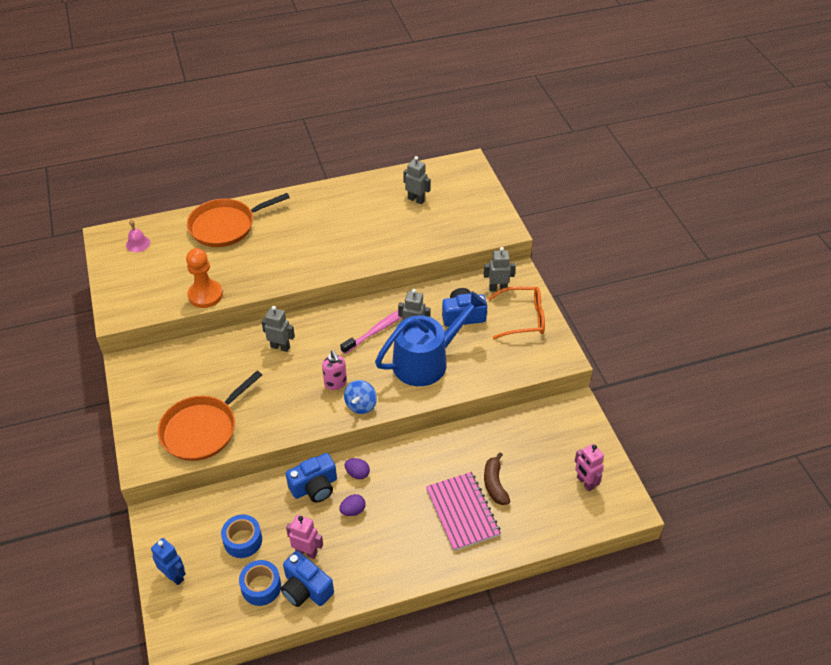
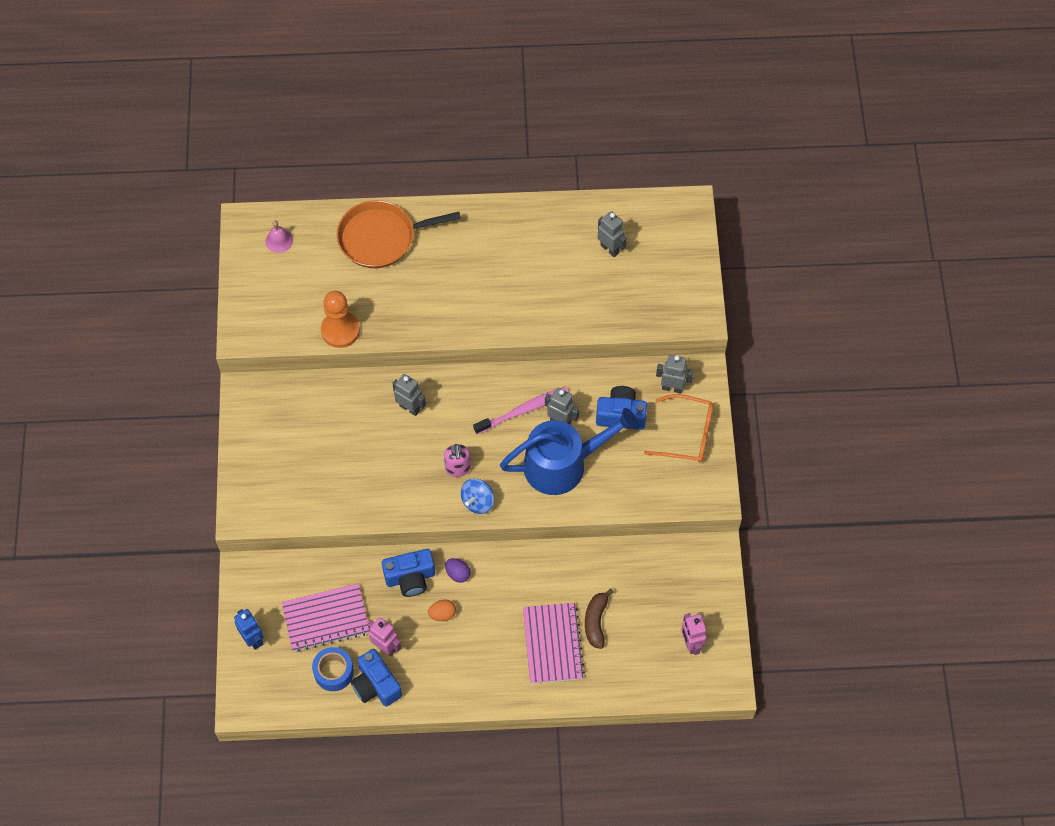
camera: 15 degrees right, 15 degrees up
(202, 429) = (308, 490): orange pan -> none
(243, 540) = (326, 619): blue tape -> pink notebook
(353, 510) = (442, 614): purple egg -> orange egg

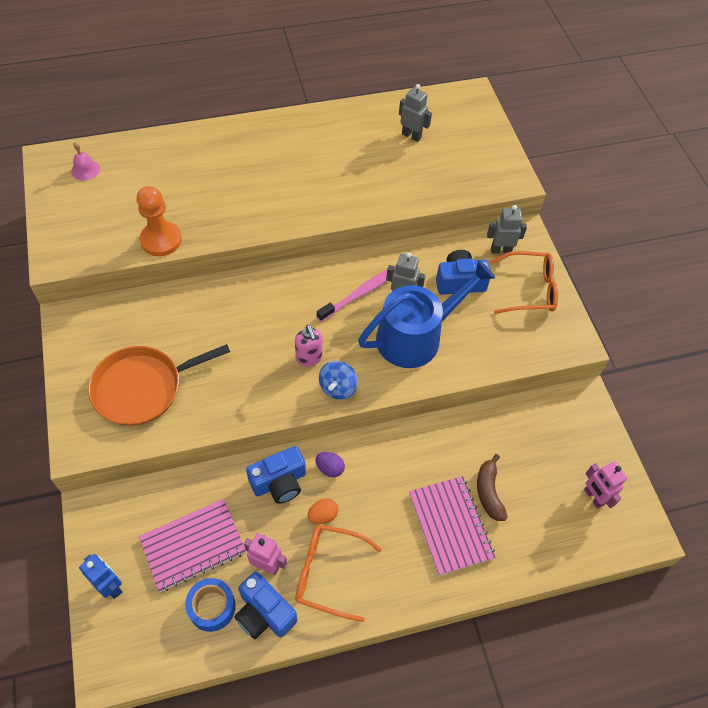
camera: 15 degrees left, 5 degrees down
(381, 238) = (189, 154): orange pan -> orange pan (142, 388)
(410, 408) = (246, 307): grey robot -> none
(436, 663) = (328, 573): none -> orange glasses

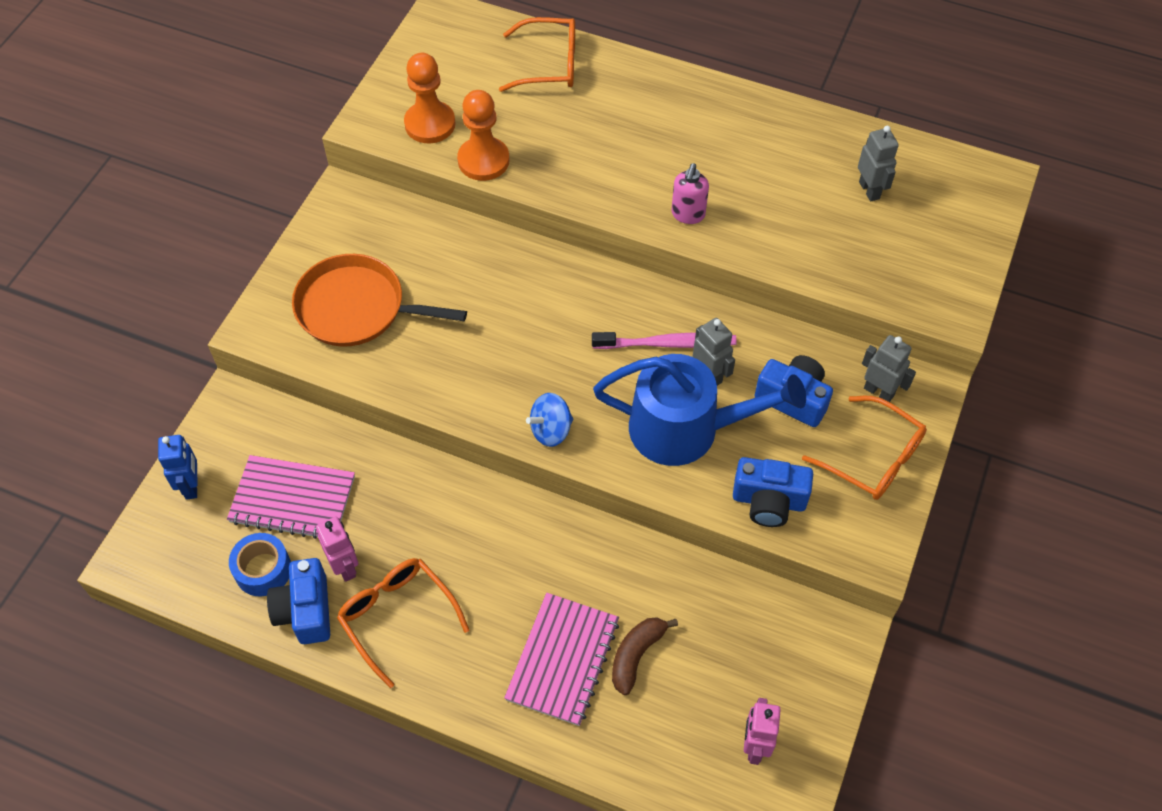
camera: 40 degrees right, 0 degrees up
(85, 170) = (468, 43): pink bell -> none
(103, 235) = (430, 124): none -> orange pawn
(154, 157) = (549, 64): none -> orange glasses
(279, 482) = (424, 494): blue camera -> blue camera (769, 501)
(309, 358) = (547, 380): pink soap dispenser -> pink soap dispenser (688, 214)
(323, 515) = (439, 557): orange egg -> none
(330, 468) = (486, 514): purple egg -> none

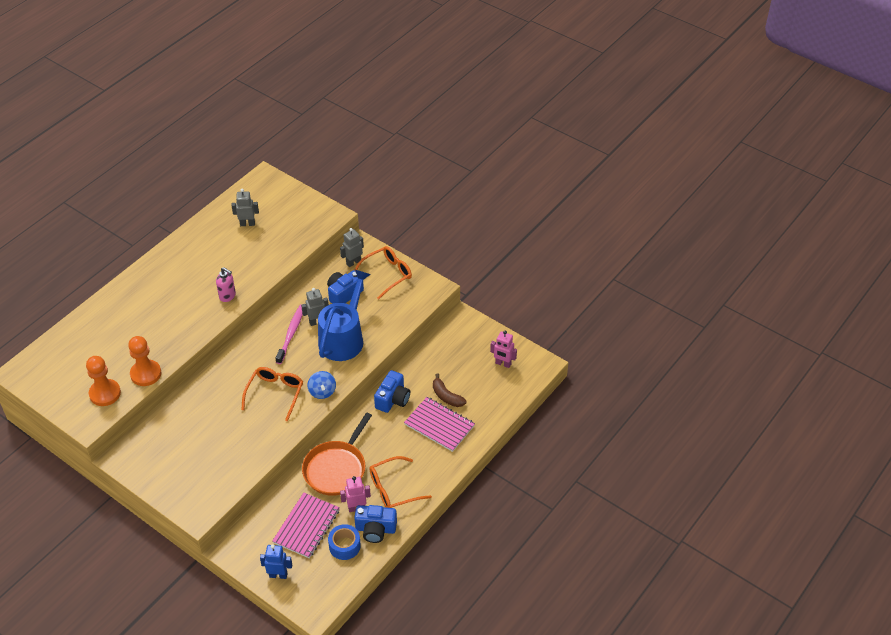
camera: 75 degrees left, 10 degrees down
(357, 308) = (206, 463): orange pan -> orange pan (336, 468)
(549, 64) = (90, 330): orange glasses -> orange glasses (275, 394)
(769, 501) = (395, 317): blue camera -> blue camera (393, 399)

